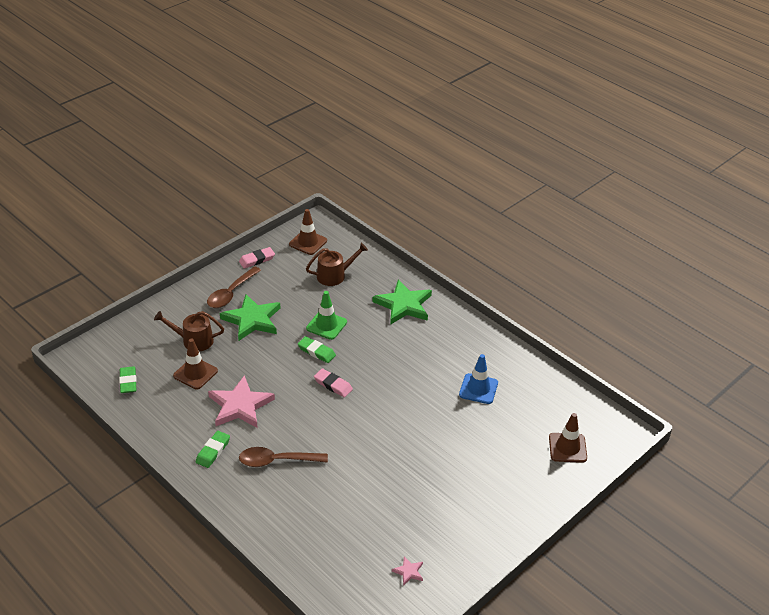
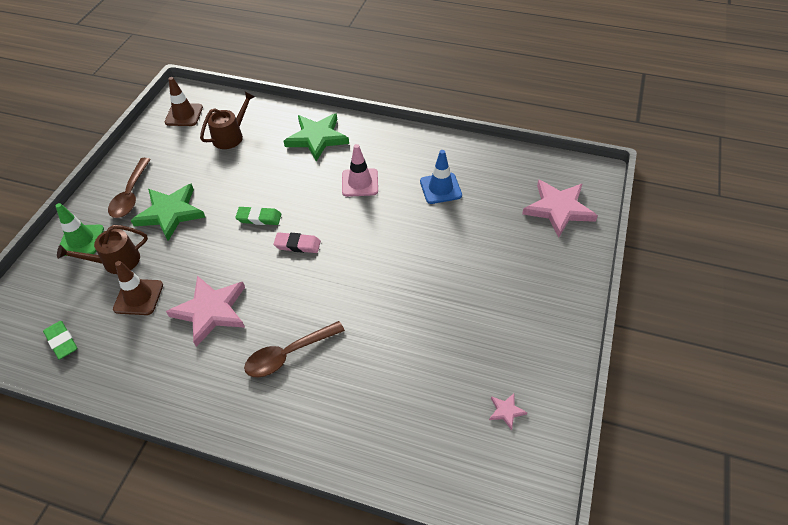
camera: 25 degrees left, 10 degrees up
(213, 451) = (209, 377): green eraser -> none
(257, 260) = (140, 151): pink eraser -> none
(326, 325) = (253, 187): green traffic cone -> green traffic cone (81, 240)
(414, 356) = (360, 183): none -> pink traffic cone
(567, 448) = (558, 209): brown traffic cone -> pink star

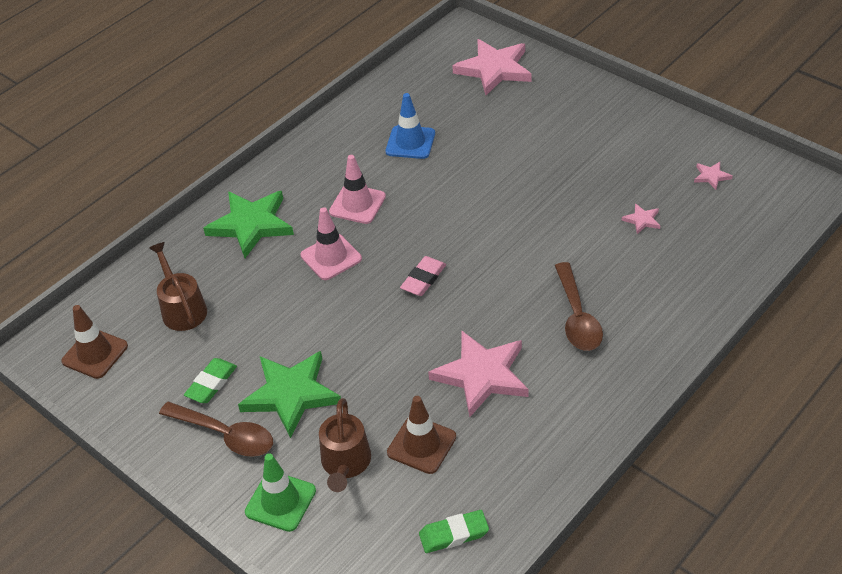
camera: 65 degrees left, 5 degrees down
(259, 218) = (357, 306): green eraser -> green eraser (211, 383)
(301, 188) = (331, 257): none -> pink traffic cone
(421, 370) = (642, 220): none -> pink star

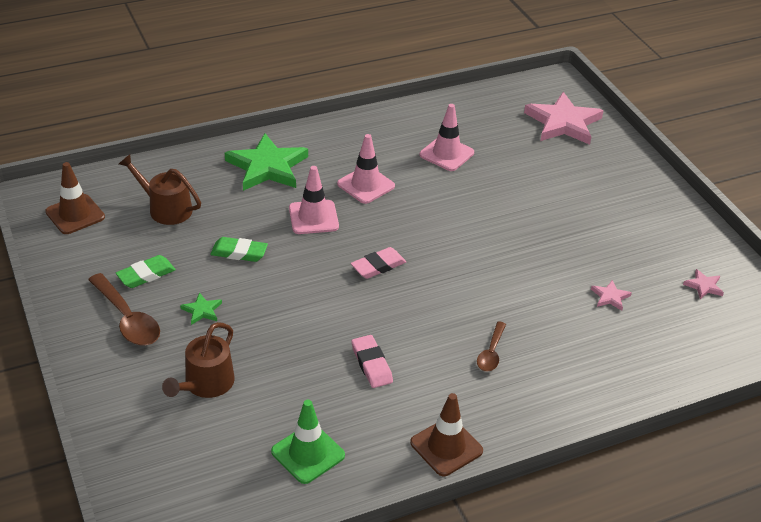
camera: 20 degrees right, 5 degrees down
(182, 309) = (166, 209): brown watering can -> brown watering can turned 60 degrees counterclockwise
(280, 501) = (132, 390): green traffic cone -> green traffic cone (308, 453)
(291, 394) = (202, 310): green star -> green star, size x0.43
(410, 142) = (446, 154): blue traffic cone -> pink traffic cone
(421, 445) = (279, 398): brown traffic cone -> brown traffic cone (446, 447)
(454, 534) = (253, 482): green eraser -> green eraser (239, 253)
(482, 375) = (371, 364): pink star -> pink eraser
(577, 317) = (491, 353): brown spoon -> brown spoon, size x0.59

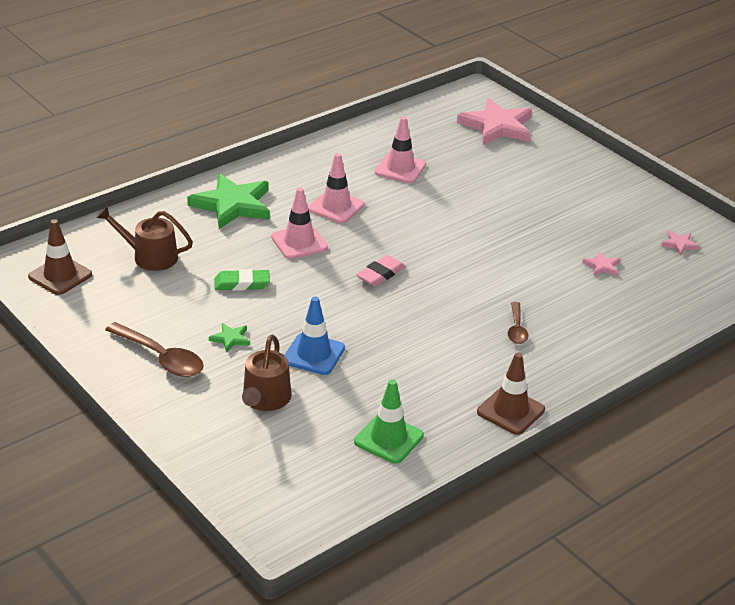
camera: 15 degrees left, 5 degrees down
(146, 275) = (160, 317): green eraser -> none
(274, 343) = (314, 354): none -> blue traffic cone
(371, 364) = (412, 356): pink eraser -> none

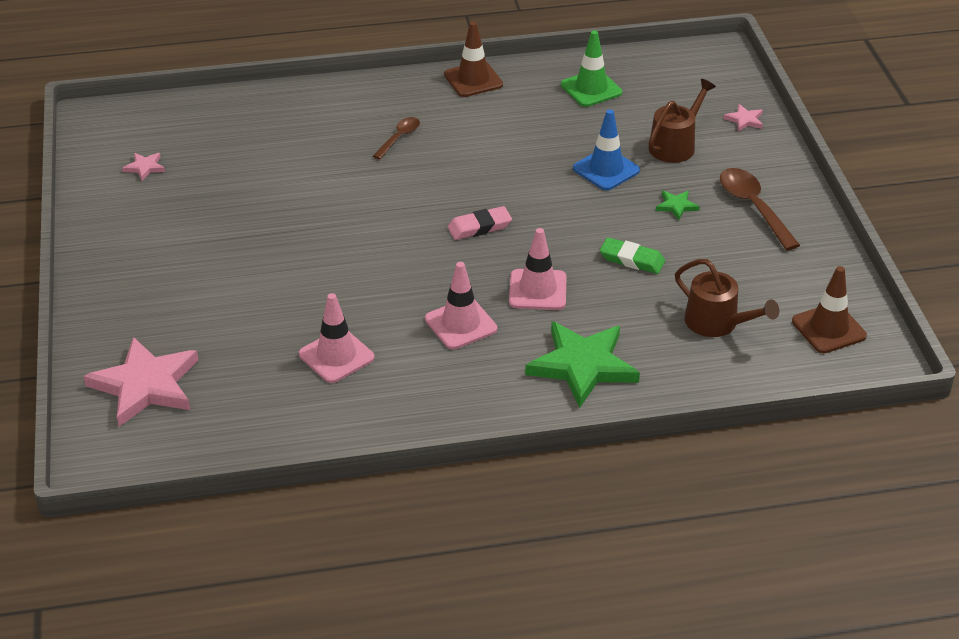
camera: 150 degrees left, 5 degrees up
(602, 266) = (250, 169): pink star -> pink star (744, 120)

